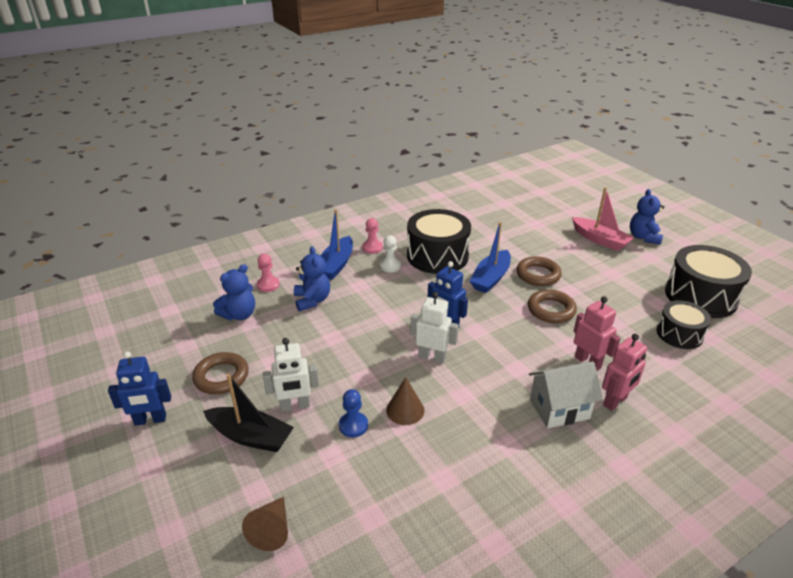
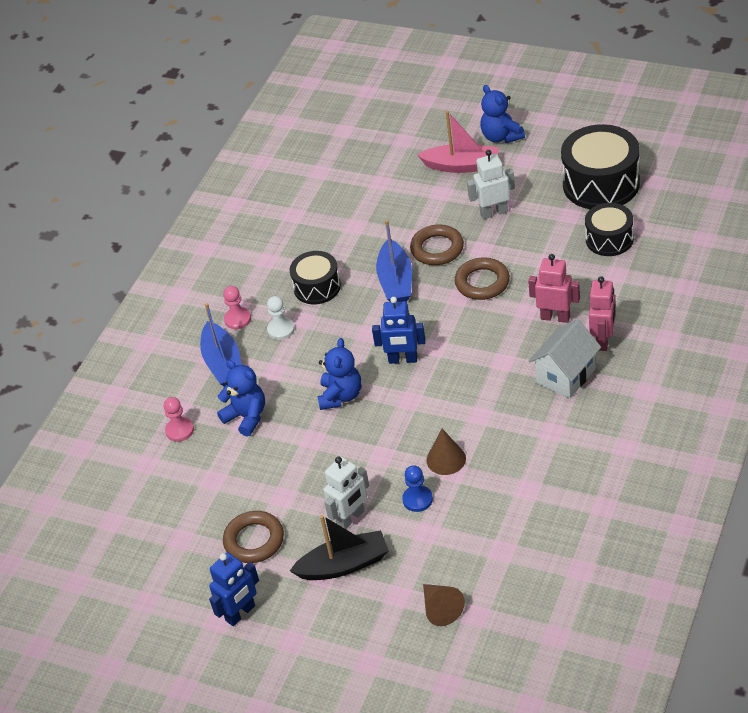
camera: 30 degrees left, 10 degrees up
(239, 314) = (192, 478): blue teddy bear -> blue teddy bear (341, 396)
(432, 357) = (421, 399): white robot -> white robot (494, 212)
(437, 256) = (317, 287): black drum -> black drum, size x0.60

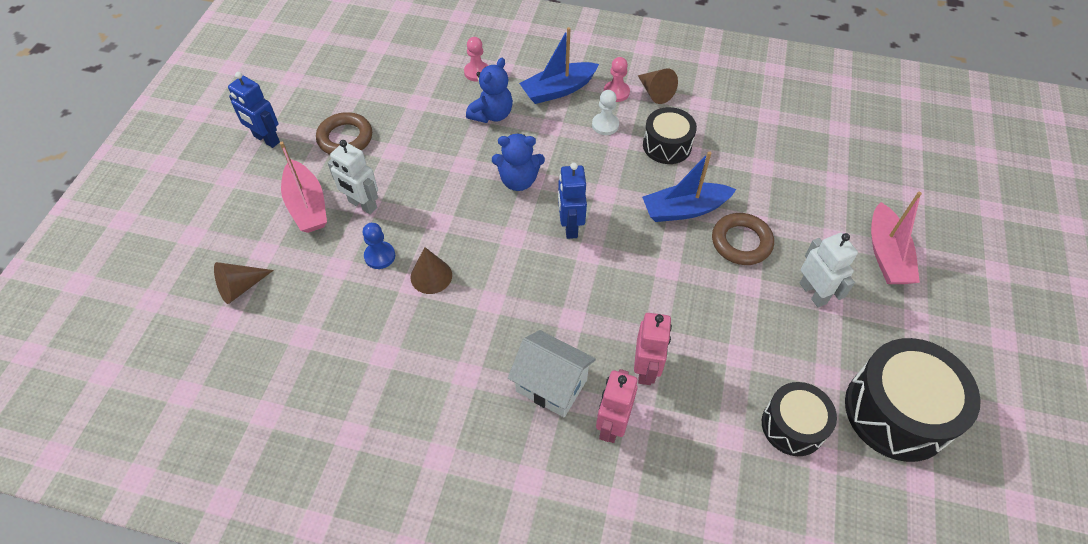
camera: 75 degrees right, 10 degrees up
(244, 290) = (655, 92): none -> brown cone
(344, 565) = (307, 205): black boat -> pink boat
(482, 282) = (694, 290): brown ring -> none
(501, 137) = (952, 291): blue teddy bear -> none
(603, 340) = (612, 425): pink robot -> pink robot turned 105 degrees clockwise

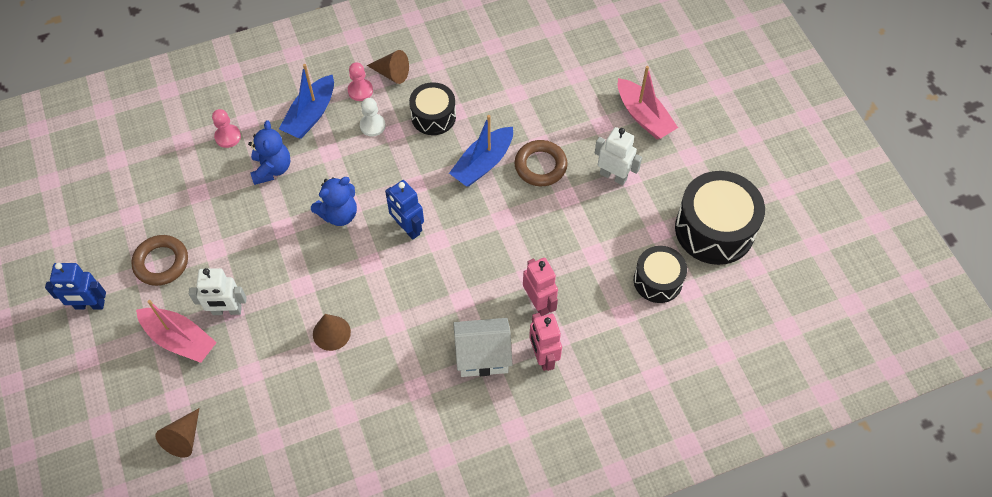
camera: 35 degrees left, 5 degrees up
(380, 256) = (277, 343): blue pawn -> none

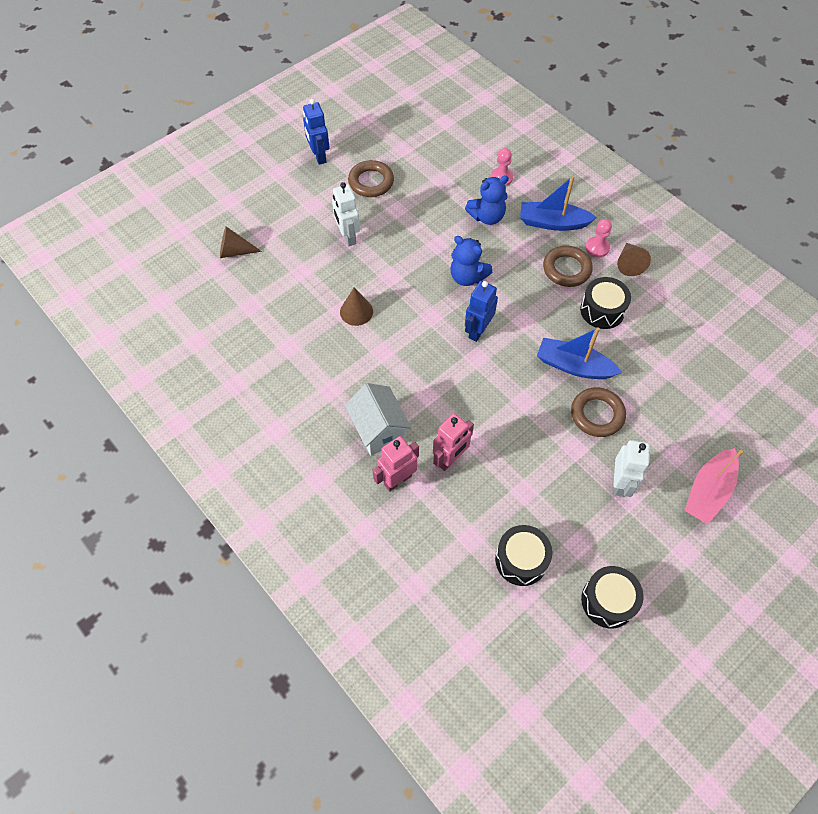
camera: 70 degrees right, 0 degrees up
(180, 339) = (312, 218): pink boat -> none
(372, 125) = (566, 269): white pawn -> brown ring
(714, 229) = (608, 601): black drum -> black drum, size x0.60

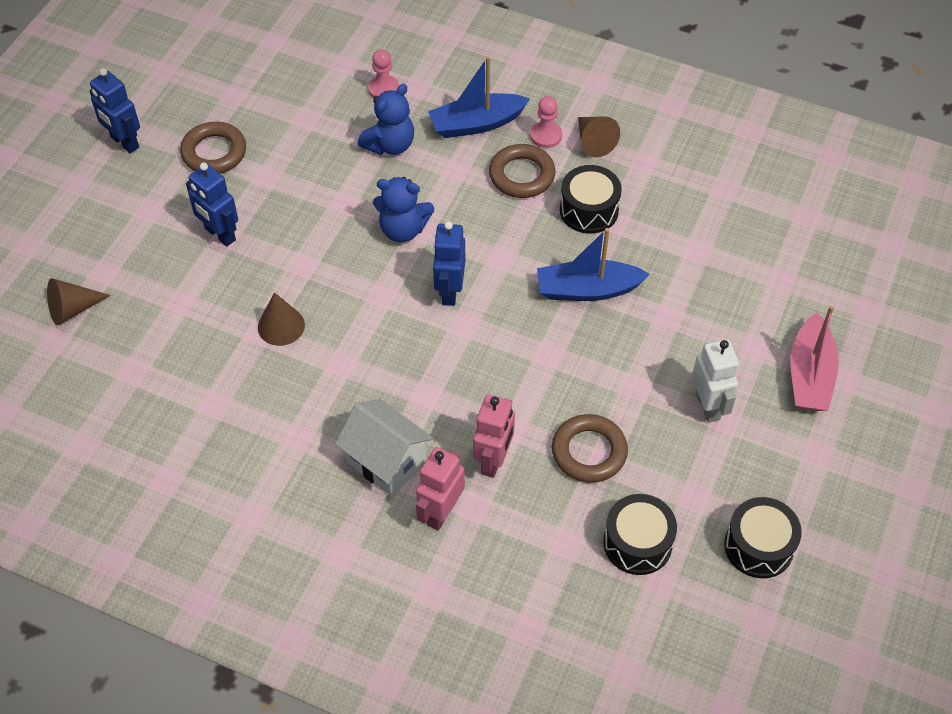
camera: 25 degrees left, 5 degrees down
(348, 237) = (220, 234): white robot -> blue robot
(597, 414) = (643, 337): brown ring -> brown ring (589, 452)

